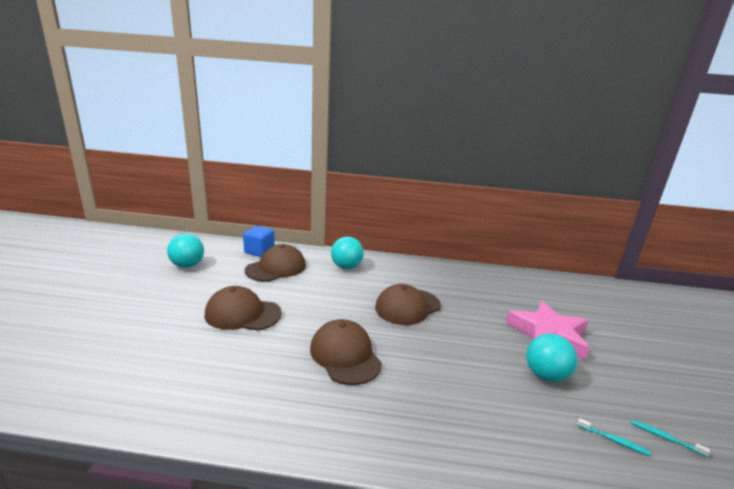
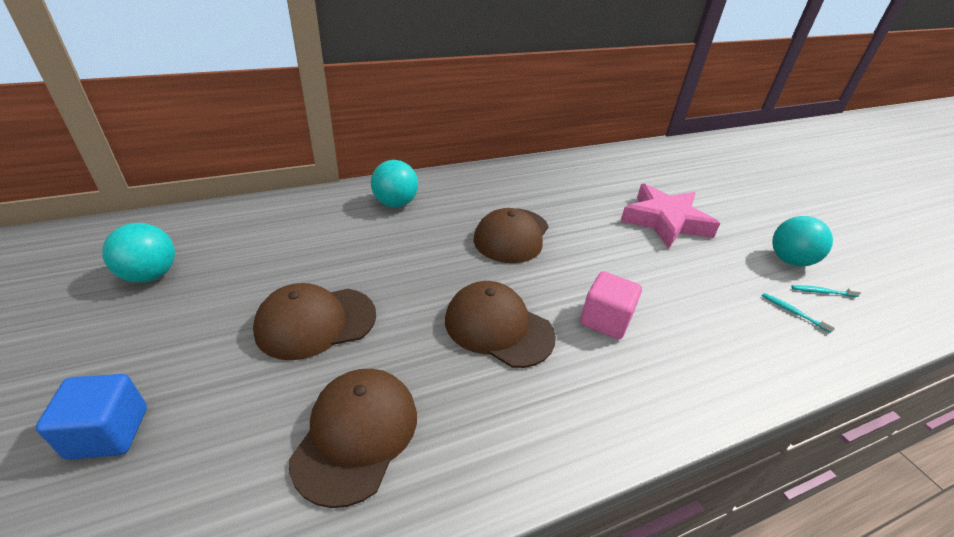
camera: 30 degrees left, 15 degrees up
(259, 251) = (251, 215): blue cube -> blue cube (108, 432)
(276, 268) = (301, 234): brown cap -> brown cap (356, 435)
(427, 380) = (605, 320): none -> pink cube
(545, 375) = (697, 268): turquoise ball -> turquoise ball (789, 260)
(613, 440) = (793, 312): turquoise toothbrush -> turquoise toothbrush turned 135 degrees counterclockwise

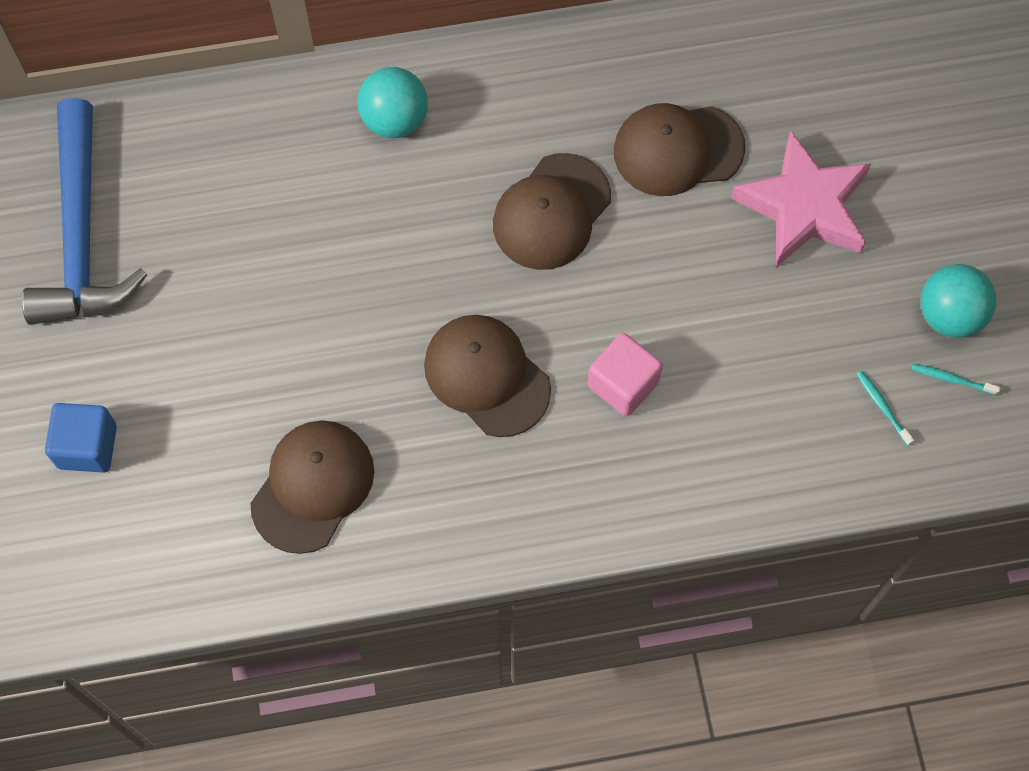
camera: 15 degrees right, 30 degrees up
(150, 275) = (81, 234): turquoise ball -> blue hammer
(316, 322) = (276, 338): brown cap -> brown cap (678, 150)

